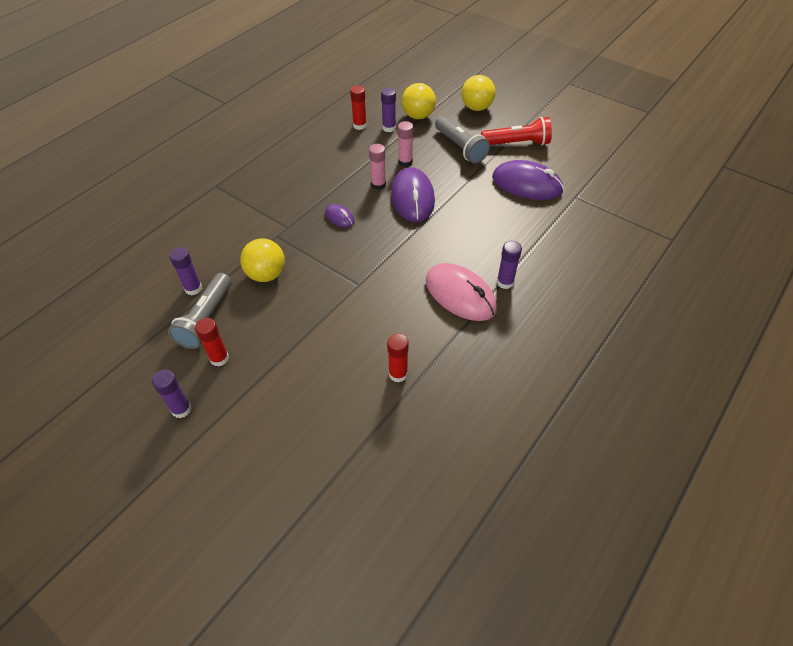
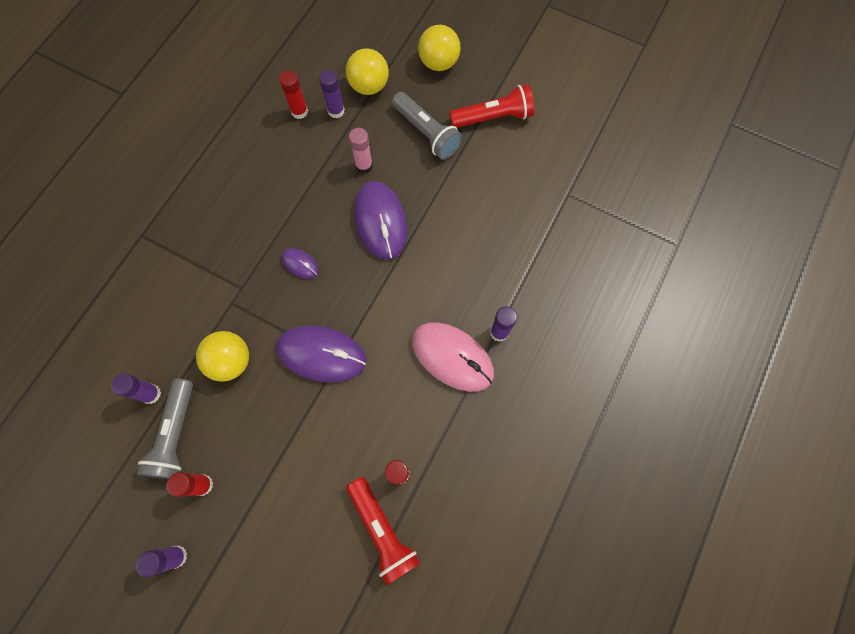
camera: 10 degrees left, 20 degrees up
(374, 416) = (382, 531): none -> red flashlight
(378, 185) = (337, 207): pink glue stick -> none
(527, 184) = (510, 182): purple mouse -> purple mouse (321, 354)

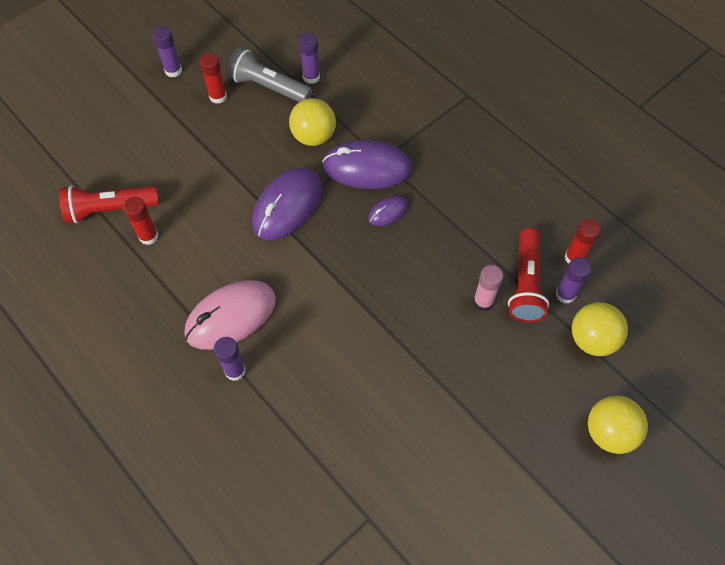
camera: 110 degrees right, 10 degrees down
(380, 221) = (408, 297): purple mouse -> purple mouse (367, 168)
(426, 133) = (506, 382): grey flashlight -> none
(493, 117) = (507, 470): red flashlight -> red flashlight (525, 284)

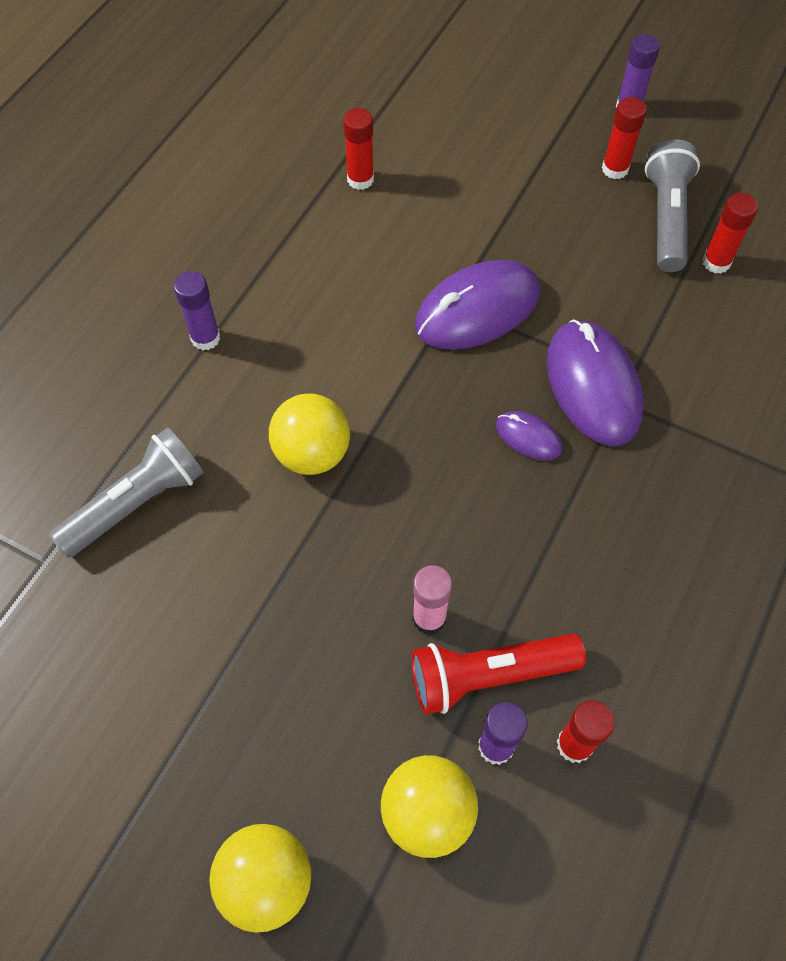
camera: 70 degrees right, 0 degrees up
(110, 209) = (381, 128): red flashlight -> none
(231, 316) = (280, 306): pink mouse -> none
(287, 206) = (477, 310): purple mouse -> purple mouse turned 45 degrees counterclockwise
(311, 77) = (716, 262): purple glue stick -> red glue stick
(313, 136) = (611, 301): yellow ball -> yellow ball (312, 453)
(347, 447) = (137, 503): none -> grey flashlight

